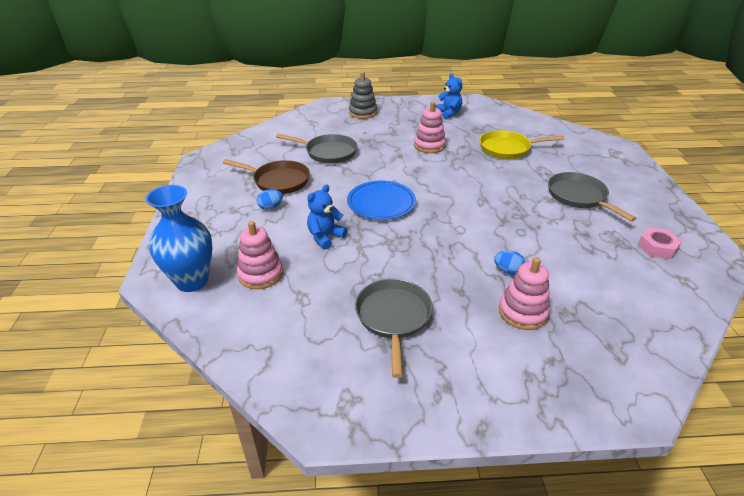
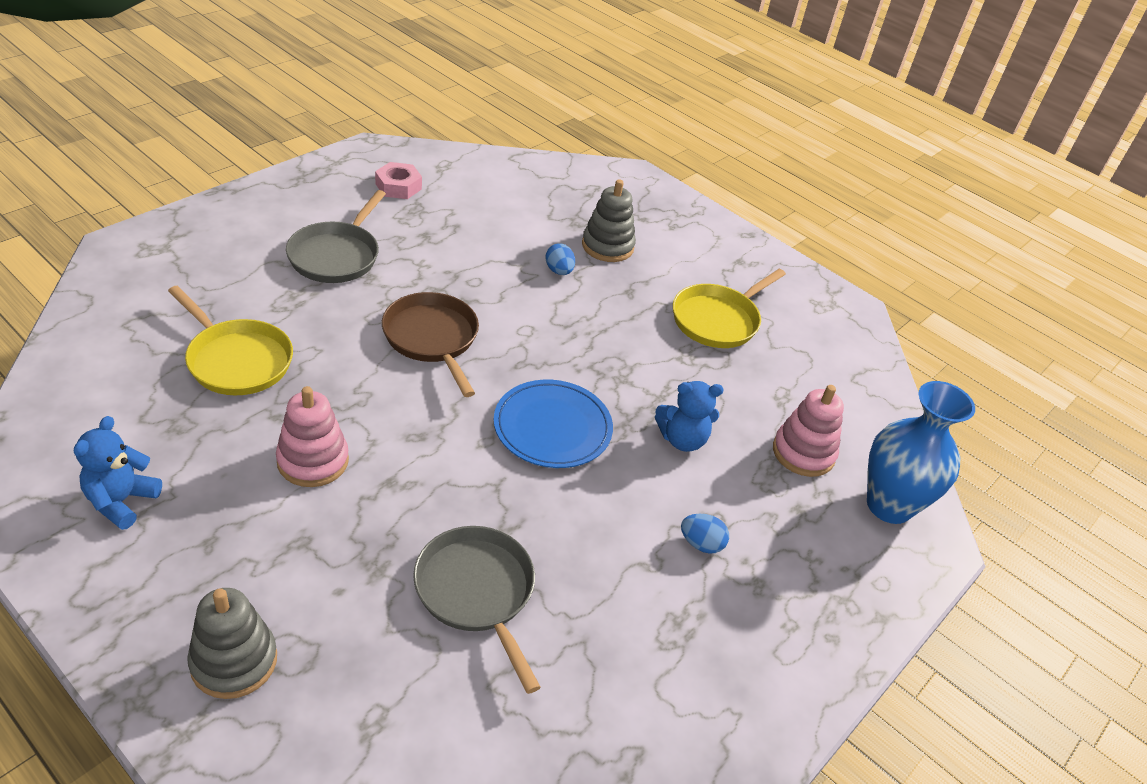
camera: 140 degrees left, 5 degrees up
(278, 181) = (635, 592): brown pan -> brown pan (432, 339)
(393, 317) = (718, 320): grey pan -> yellow pan
(522, 312) = (607, 246): pink stacking toy -> grey stacking toy

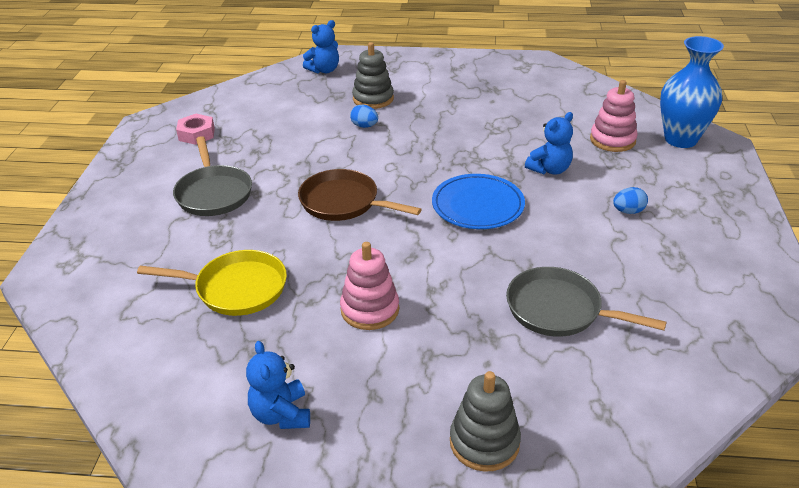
camera: 30 degrees left, 5 degrees down
(601, 186) = (324, 70): none -> blue teddy bear
(718, 320) = (484, 103): yellow pan -> none

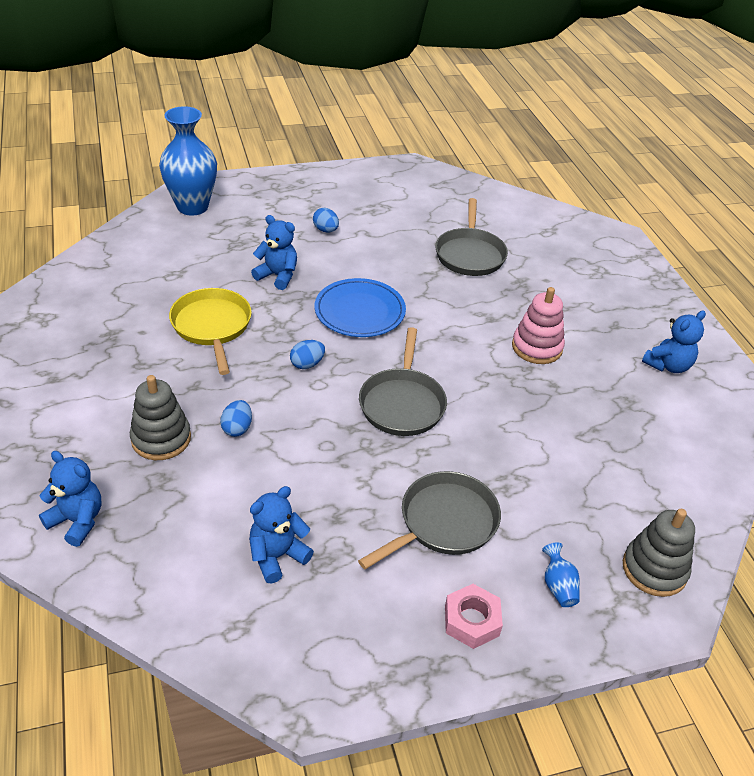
camera: 115 degrees left, 5 degrees up
(118, 229) = (558, 586): none -> blue vase
(196, 134) = (320, 607): pink nut -> pink nut (471, 620)
(236, 288) = (572, 439): yellow pan -> yellow pan (212, 326)
(245, 126) = (277, 556): none -> blue teddy bear
(343, 202) = (402, 403): brown pan -> grey pan
(417, 165) = (307, 364): none -> blue egg
(484, 442) = (610, 272): grey stacking toy -> grey stacking toy (654, 569)
(612, 140) = (207, 243): pink stacking toy -> none

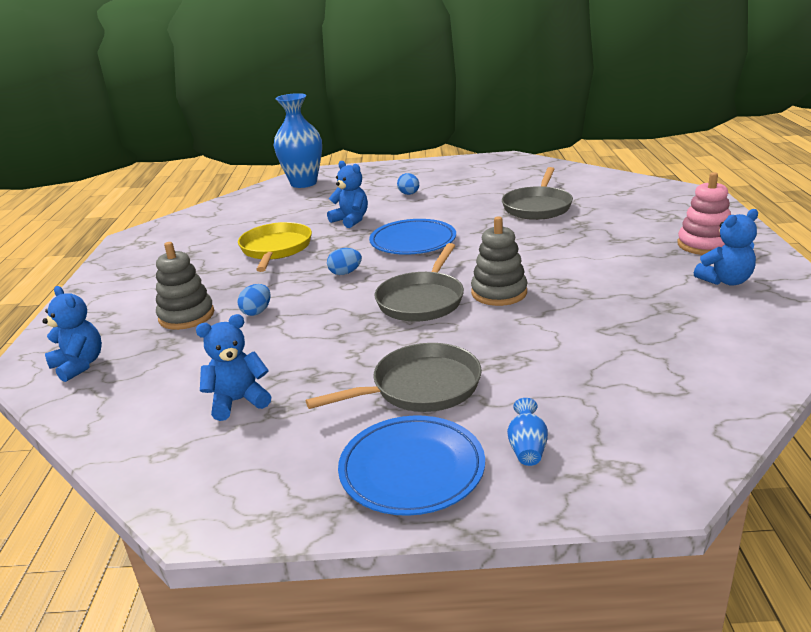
camera: 20 degrees right, 15 degrees down
(471, 620) = (412, 469): pink nut -> blue plate
(537, 347) = (580, 266): pink stacking toy -> pink stacking toy (704, 245)
(654, 569) = (654, 443): grey stacking toy -> grey stacking toy (499, 293)

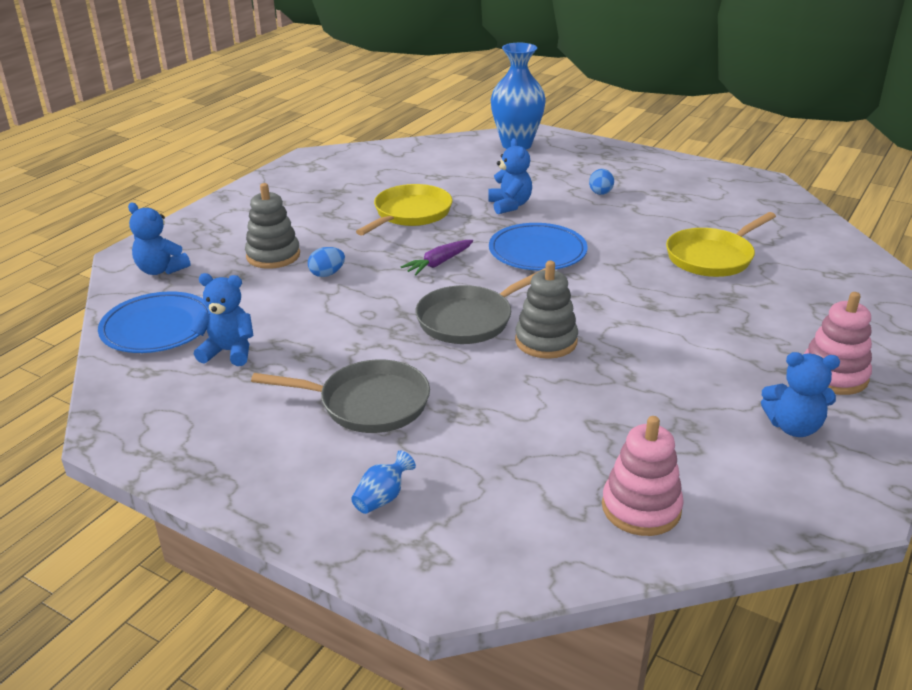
camera: 30 degrees right, 5 degrees up
(79, 365) = (161, 270): blue teddy bear -> blue teddy bear turned 135 degrees clockwise
(345, 273) = (438, 263): blue egg -> purple carrot
(412, 469) = (280, 469): blue plate -> blue plate (157, 327)
(537, 207) = (712, 257): grey pan -> yellow pan
(712, 367) = (641, 508): none -> pink stacking toy

